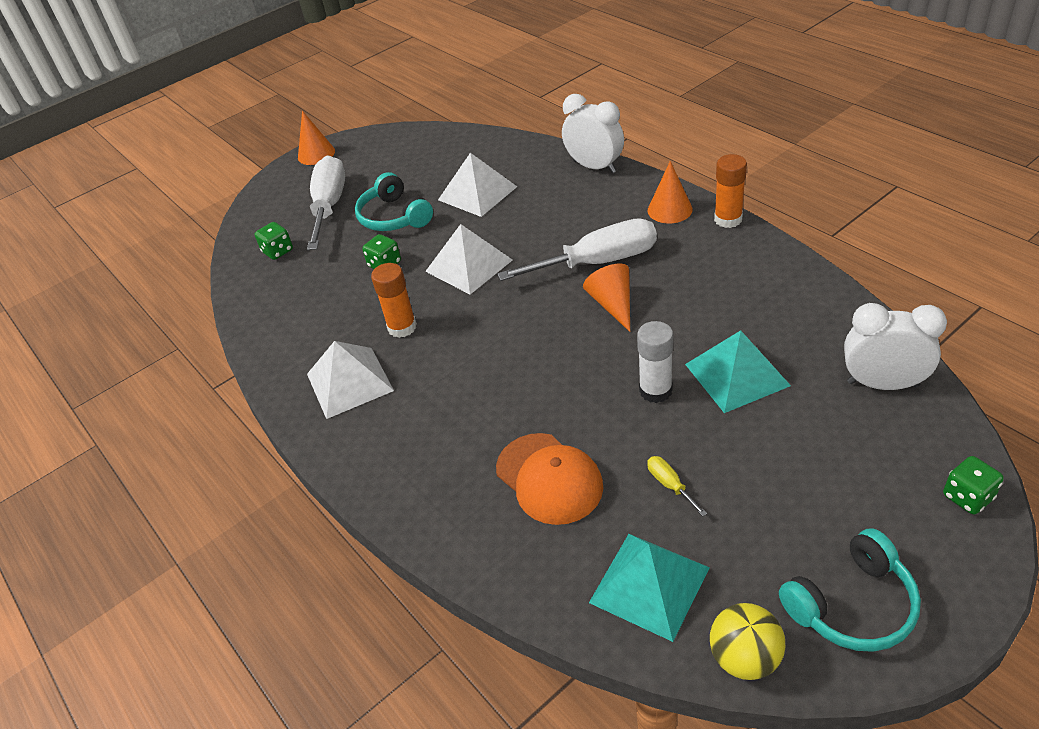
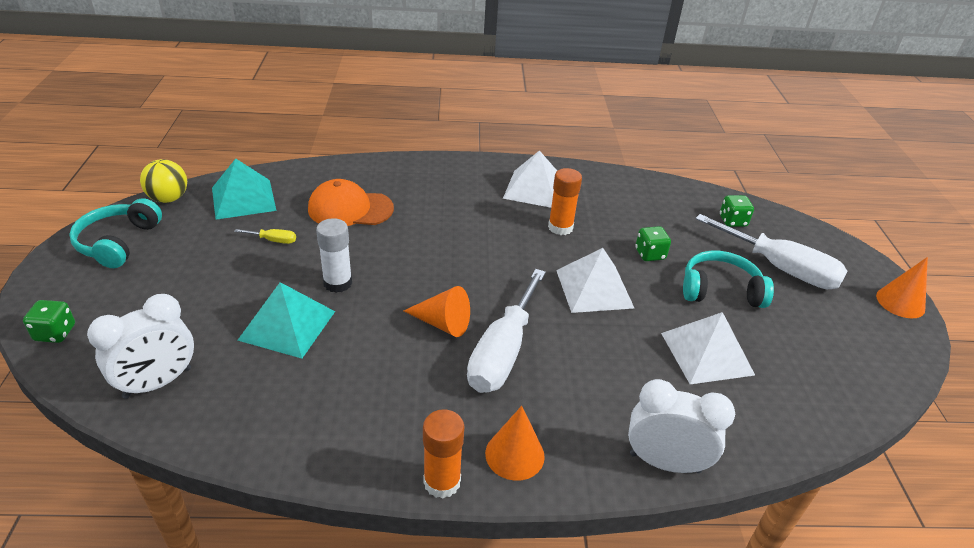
camera: 120 degrees right, 5 degrees down
(594, 167) = (665, 462): white clock -> white clock turned 150 degrees counterclockwise

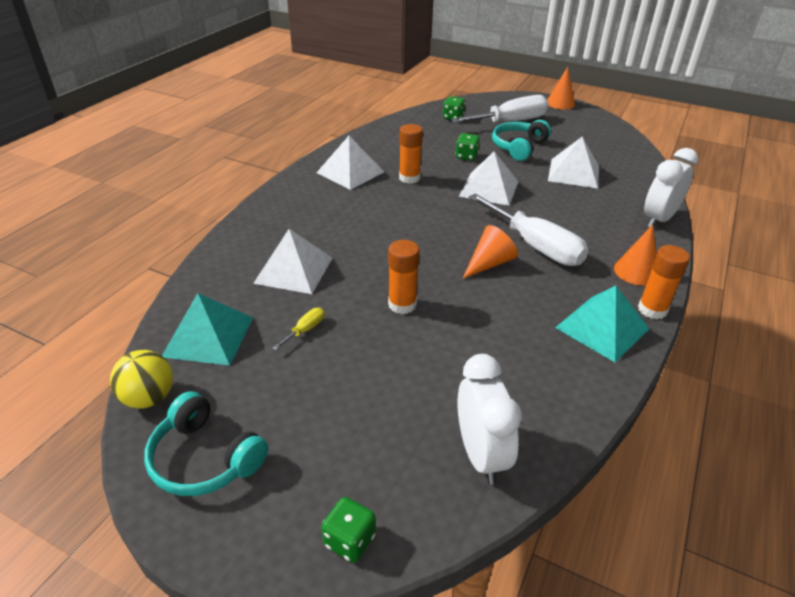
camera: 60 degrees left, 0 degrees up
(287, 325) = (443, 348): turquoise pyramid -> turquoise pyramid (602, 328)
(337, 283) = (402, 304): white glue stick -> orange glue stick
(350, 209) = (294, 270): orange cap -> white pyramid

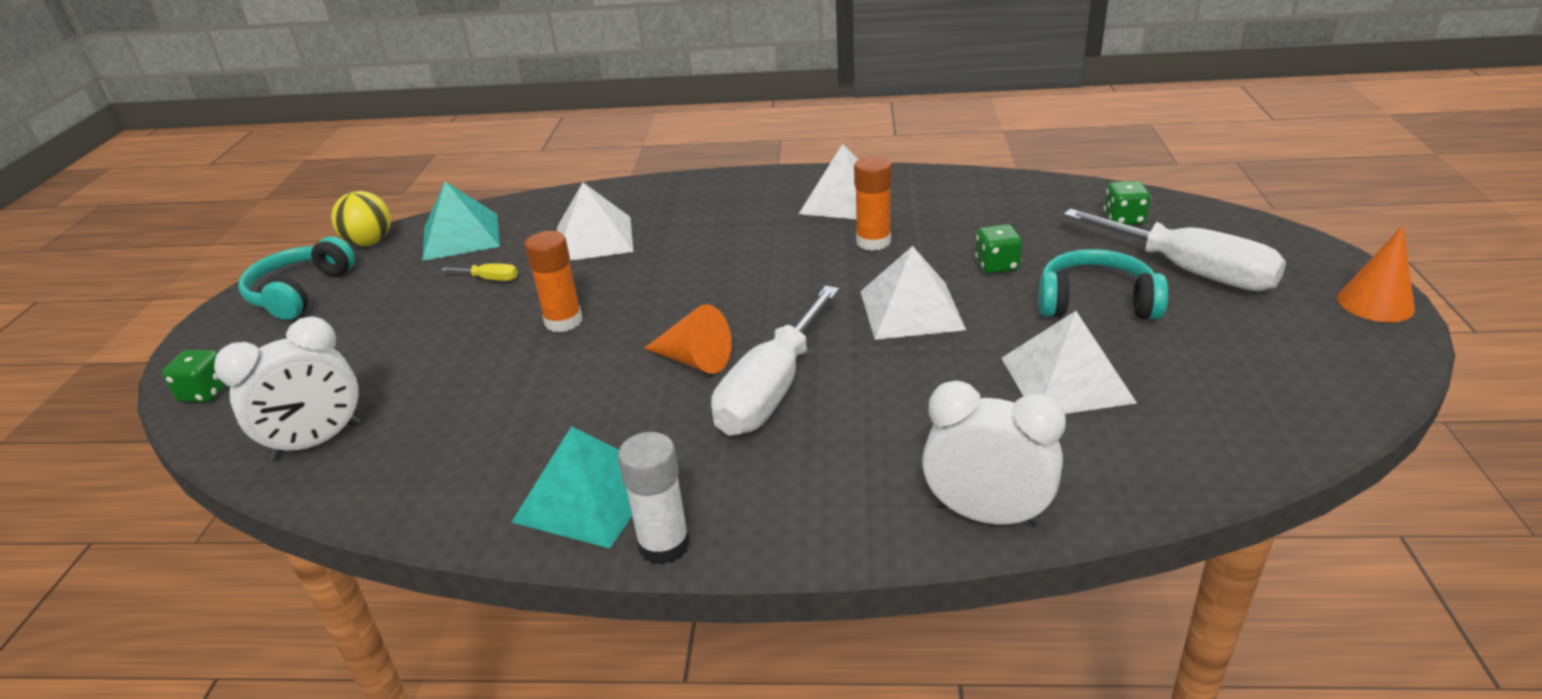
camera: 70 degrees right, 5 degrees down
(636, 271) = (770, 510): orange cone -> none
(652, 310) = (664, 545): orange glue stick -> white glue stick

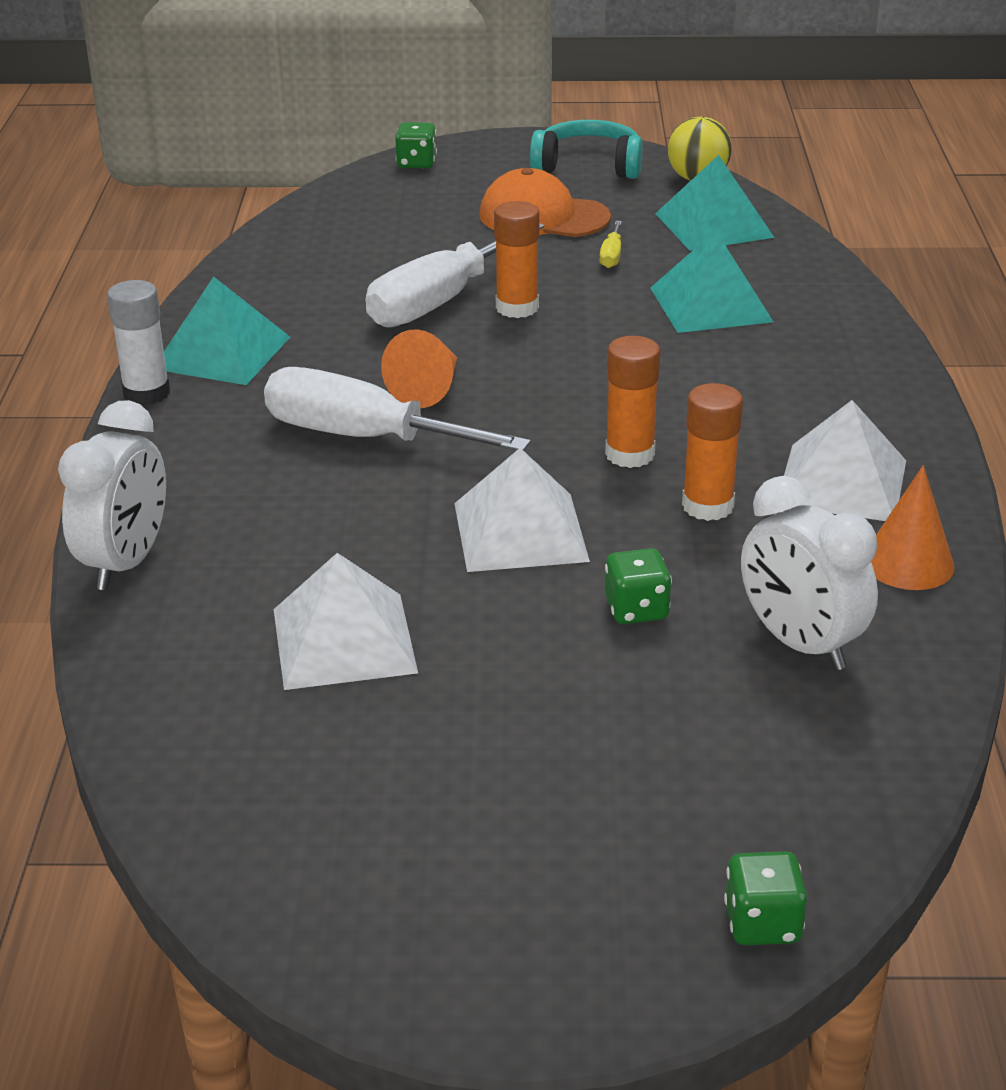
camera: 85 degrees right, 0 degrees up
(317, 442) = (332, 223): white clock -> white clock (800, 644)
(391, 313) = (543, 216): none -> orange cap
(594, 239) = (710, 304): white pyramid -> turquoise pyramid
(807, 269) = (630, 454): none -> orange glue stick
(1096, 302) = (526, 689): turquoise headphones -> none
(1124, 219) = (798, 759): green dice -> green dice (762, 923)
(1190, 271) = (613, 802): white screwdriver -> white screwdriver (439, 302)
(1375, 303) = (498, 998): orange cone -> orange cone (908, 563)

